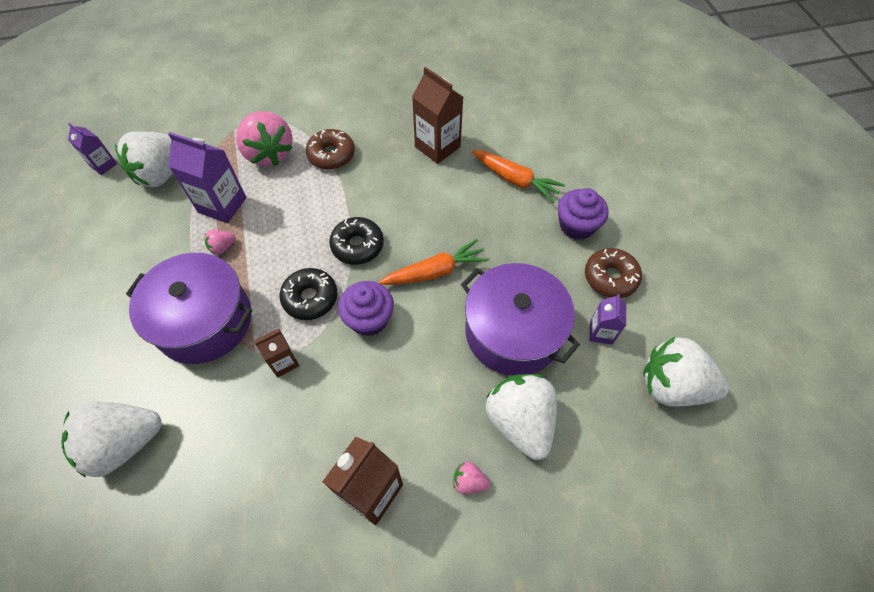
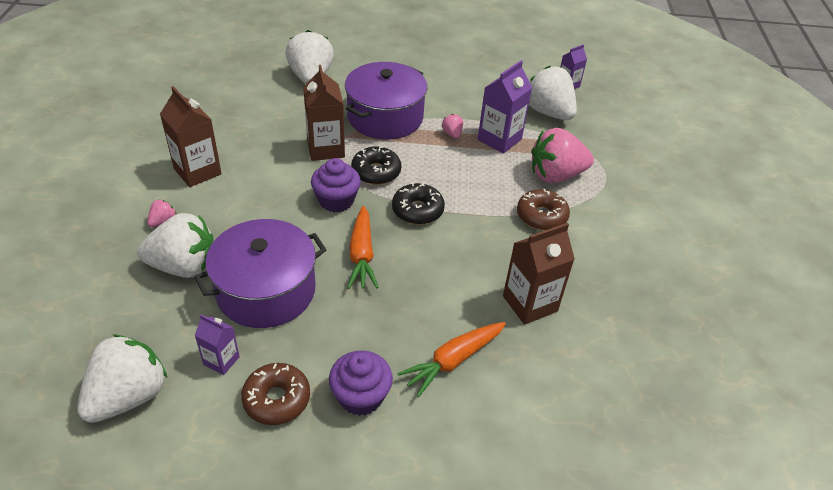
camera: 105 degrees right, 15 degrees down
(283, 362) = (325, 149): brown carton -> brown carton, size x1.74

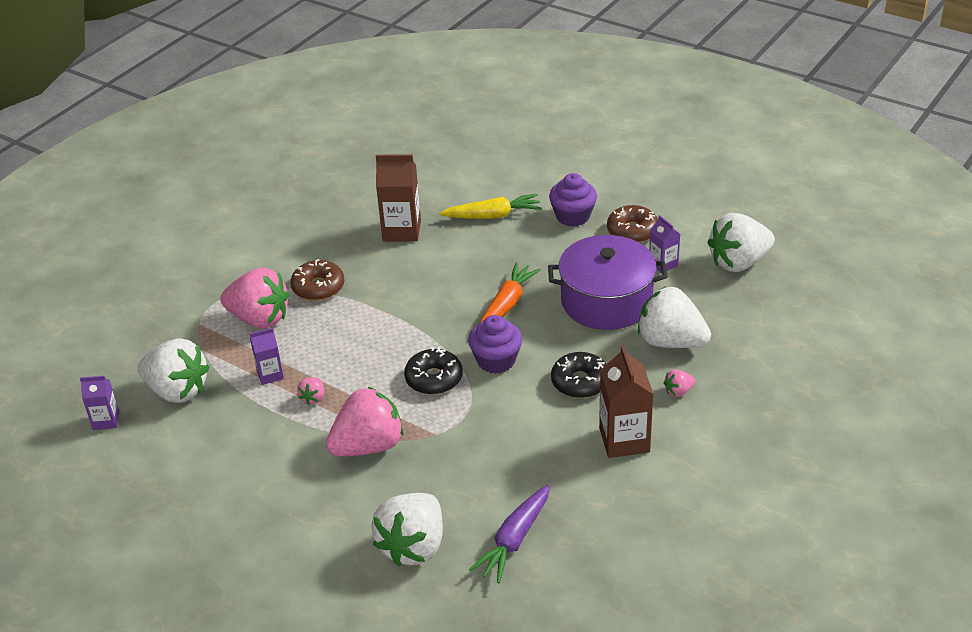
camera: 145 degrees left, 5 degrees down
(249, 95) = (515, 539): none -> purple carrot
(325, 149) = (467, 424): brown carton -> none
(385, 117) = (368, 446): purple pot -> pink strawberry
(417, 210) = (425, 327): black donut -> black donut (580, 382)
(453, 360) = (492, 216): orange carrot -> yellow carrot
(499, 139) = (270, 375): purple carton -> purple carton, size x0.57
(548, 112) = (177, 391): white strawberry -> white strawberry turned 60 degrees counterclockwise

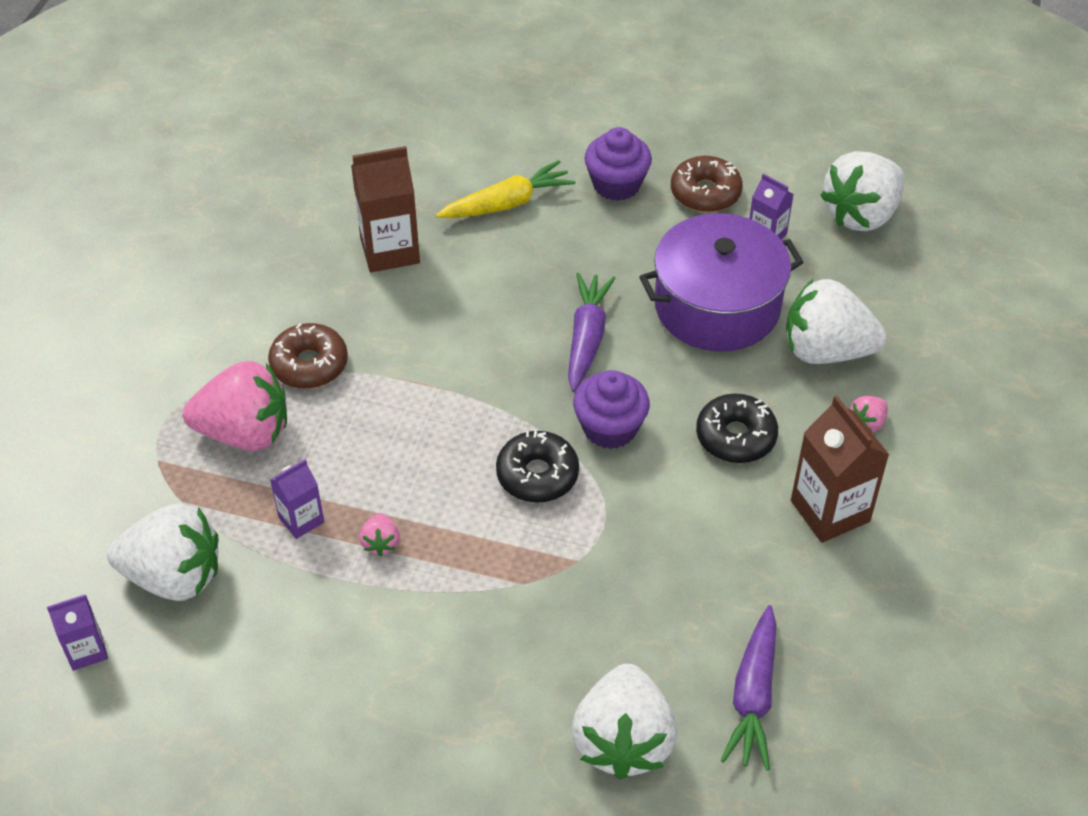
camera: 20 degrees left, 10 degrees up
(368, 446) = (492, 600): pink strawberry -> none
(506, 305) = (586, 339): orange carrot -> purple carrot

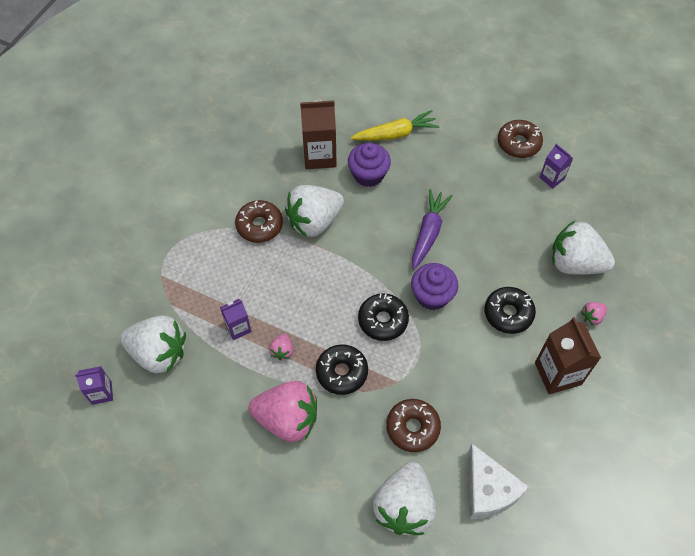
camera: 10 degrees right, 10 degrees up
(245, 433) = (215, 265): pink strawberry -> pink strawberry (287, 419)
(484, 560) = (342, 372): none -> black donut
(615, 624) = (412, 428): none -> brown donut
(616, 184) = (464, 130): purple cupcake -> purple cupcake (368, 175)
(717, 306) = (512, 222): purple pot -> none
(753, 695) = (488, 490): purple carrot -> white cheese
(861, 214) = (614, 172): white strawberry -> white strawberry (314, 221)

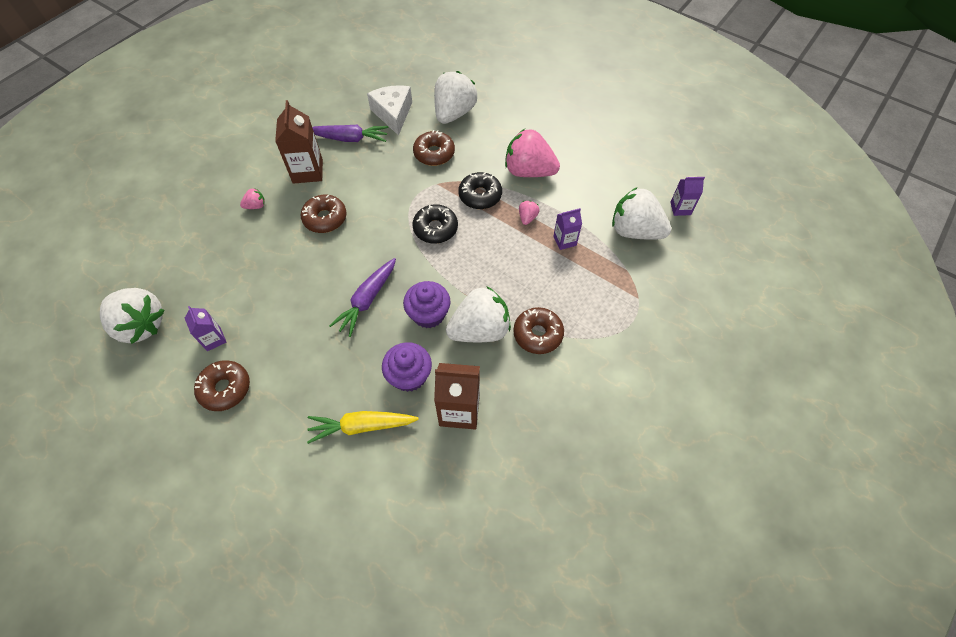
camera: 170 degrees left, 0 degrees up
(432, 295) = (385, 242): purple cupcake -> purple cupcake (428, 314)
(508, 313) = (325, 218): black donut -> brown donut
(529, 434) = (349, 138): none -> purple carrot
(575, 263) = (243, 250): white strawberry -> white strawberry (141, 325)

